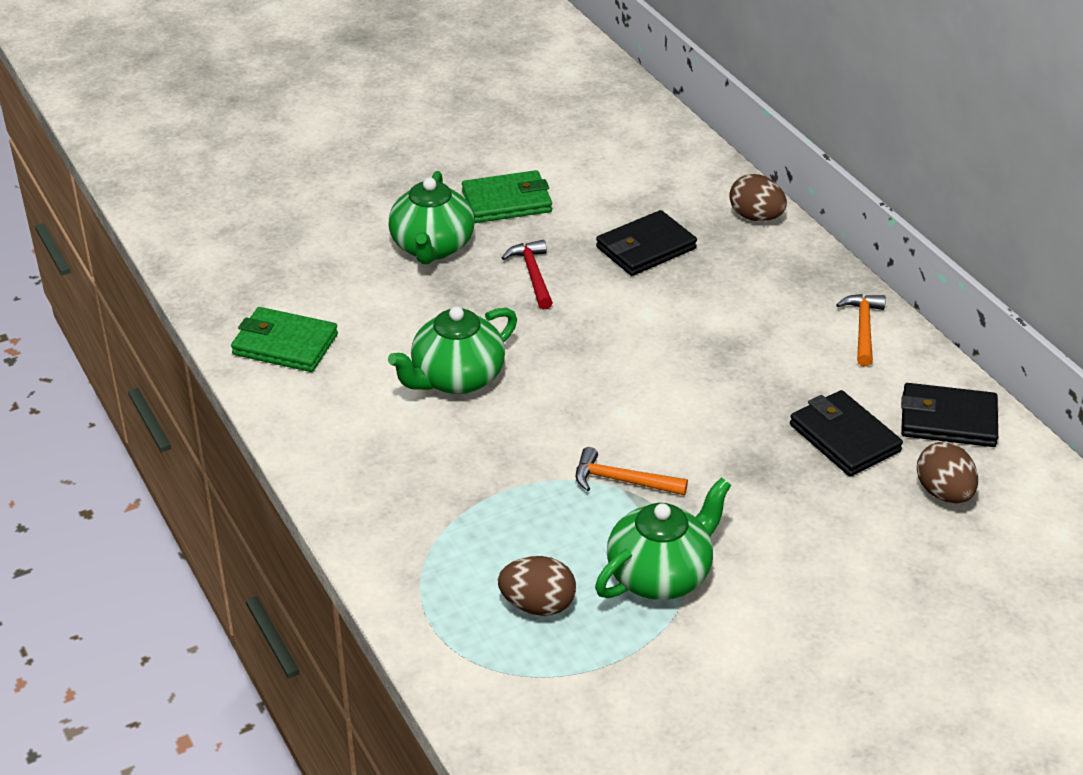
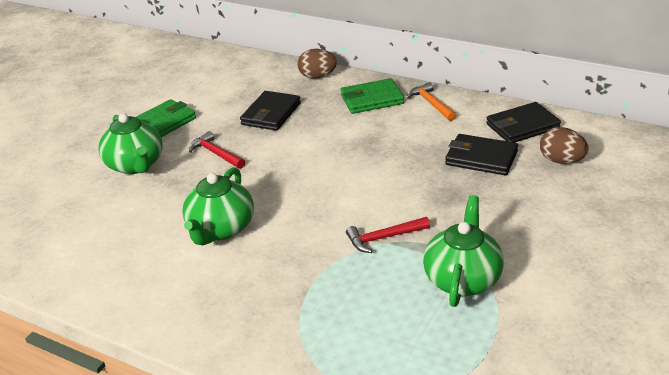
camera: 30 degrees left, 5 degrees down
(285, 344) = (80, 262): green wallet -> green wallet (372, 99)
(537, 605) = (408, 337): brown egg -> none
(622, 481) = (384, 238): orange hammer -> red hammer

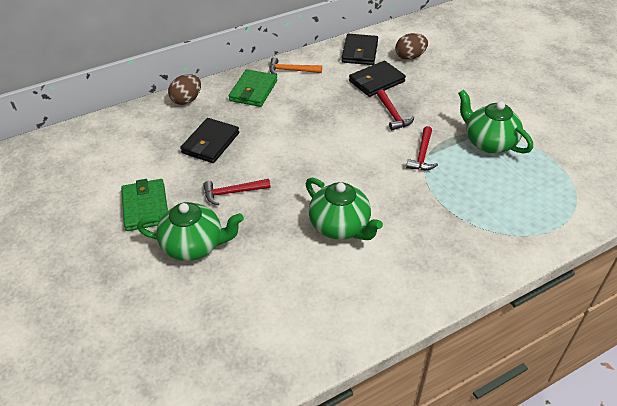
camera: 60 degrees left, 10 degrees up
(271, 114) = (210, 143): black wallet -> black wallet turned 60 degrees clockwise
(433, 192) = (393, 115): none -> red hammer

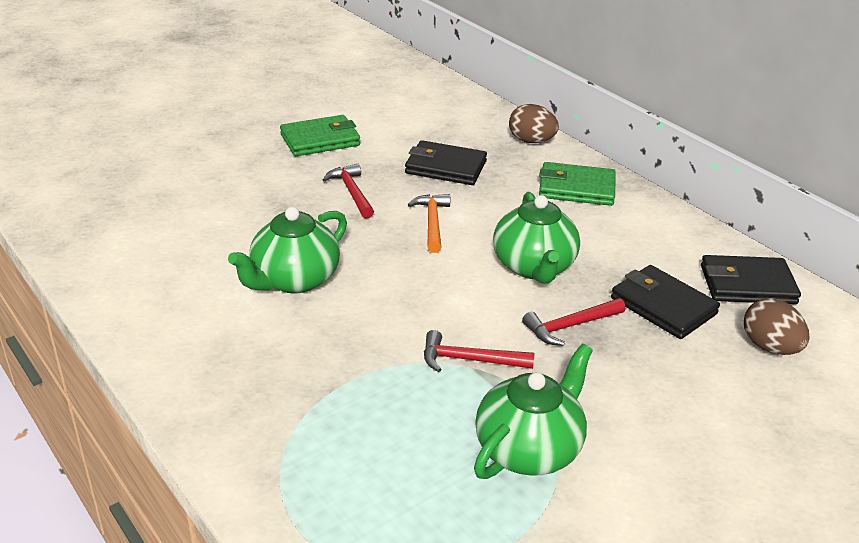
camera: 80 degrees right, 10 degrees down
(194, 245) = (259, 176): green teapot -> green teapot (534, 267)
(291, 70) = (647, 217): orange hammer -> orange hammer (432, 223)

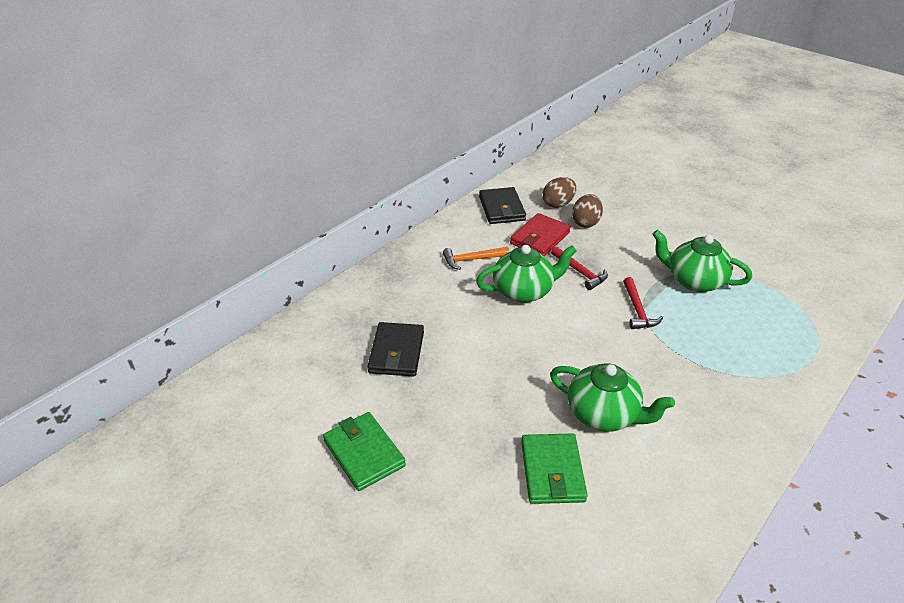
camera: 100 degrees left, 5 degrees up
(351, 192) = (459, 407): red hammer -> none
(432, 223) = (488, 348): orange hammer -> orange hammer (472, 260)
(531, 141) = (336, 306): brown egg -> brown egg (585, 222)
(576, 188) = (409, 277): green wallet -> green wallet (552, 471)
(663, 306) = (540, 238): black wallet -> red wallet

